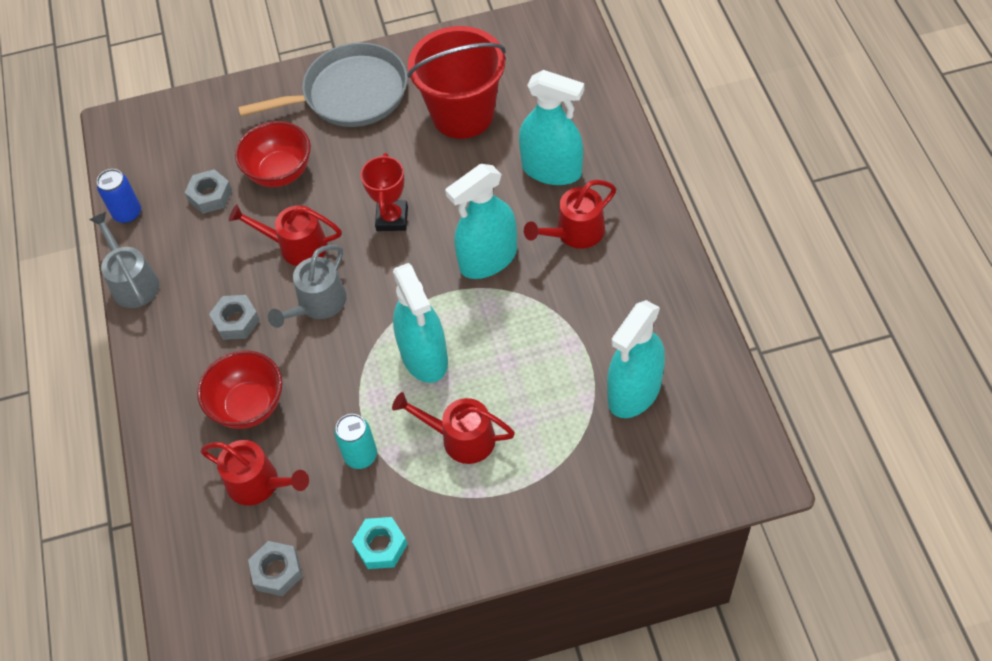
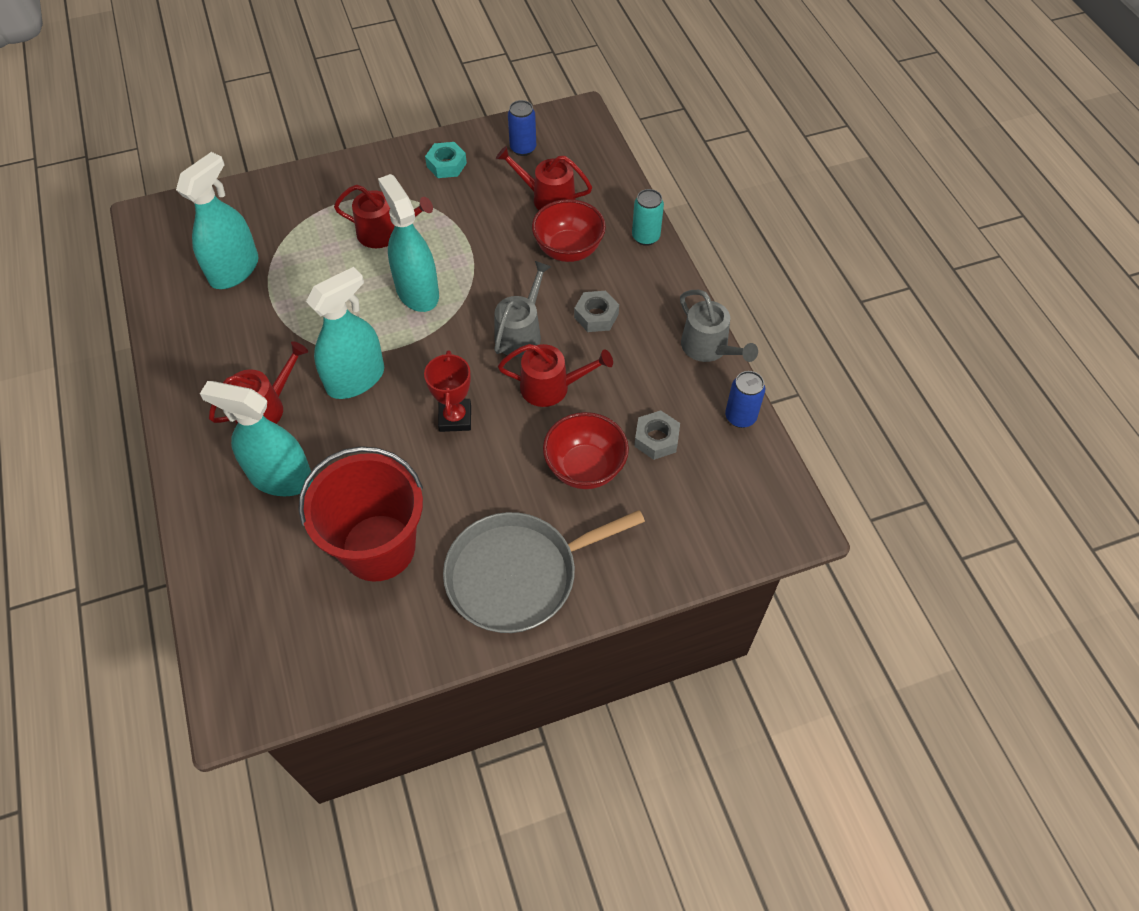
camera: 170 degrees right, 0 degrees up
(277, 571) = (523, 148): grey nut -> blue can
(361, 456) = (467, 219): turquoise can -> turquoise can (645, 237)

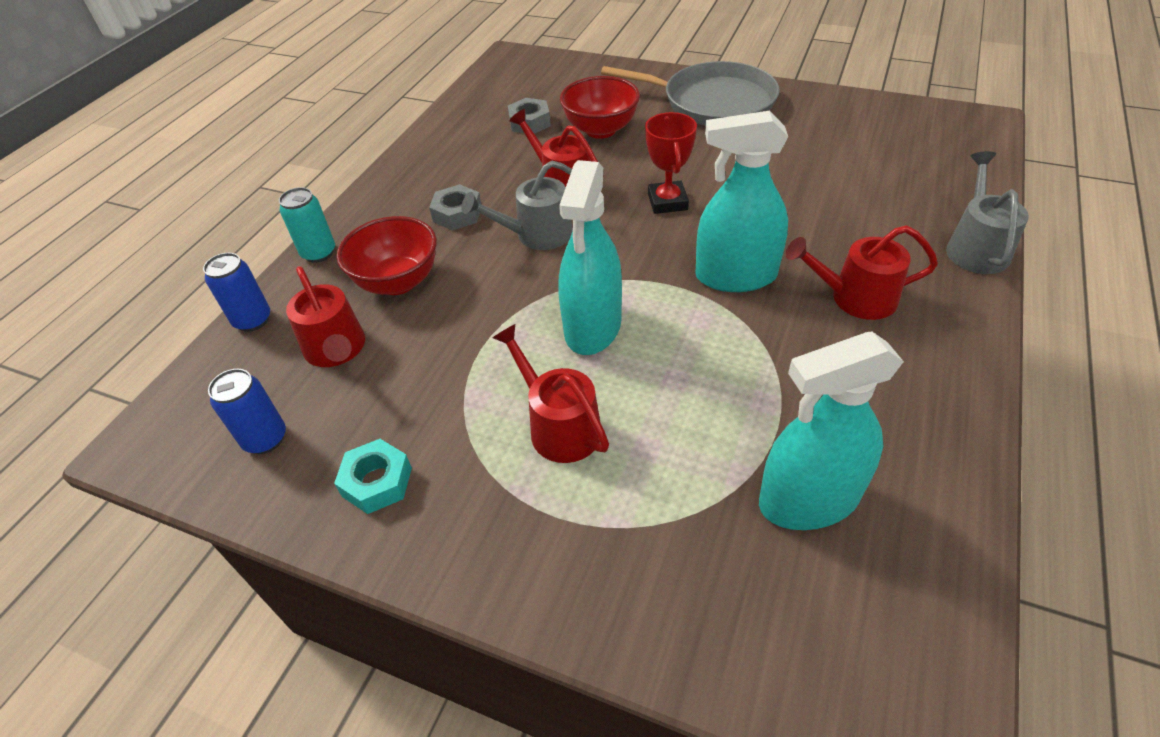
camera: 135 degrees left, 10 degrees down
(281, 477) = (870, 232): turquoise spray bottle -> none
(378, 547) = (808, 154): red bucket -> none
(455, 418) = (667, 202): red trophy -> red trophy turned 45 degrees counterclockwise
(708, 348) = (412, 152): grey watering can -> grey watering can (975, 248)
(740, 417) = (458, 109): blue can -> blue can (253, 320)

